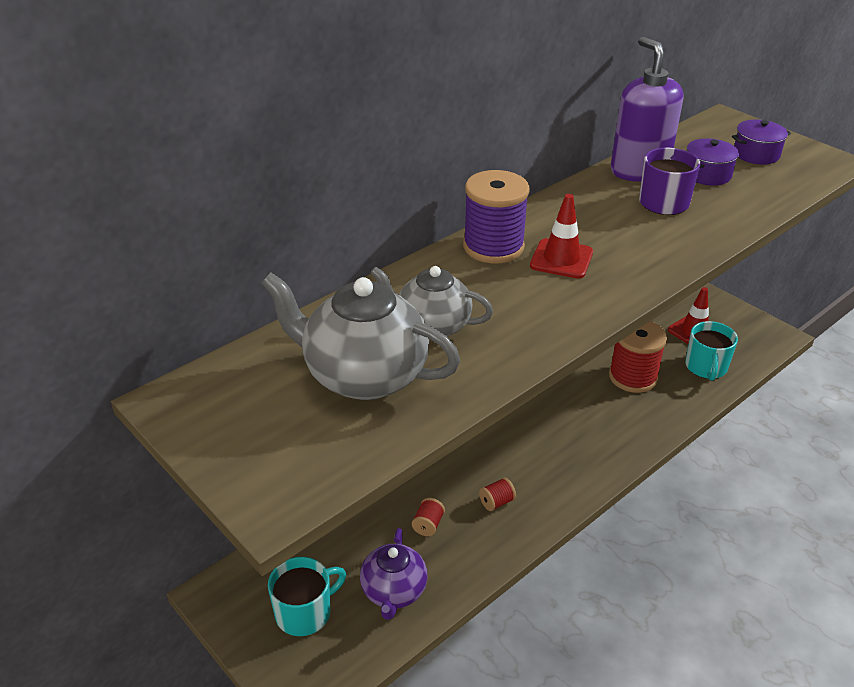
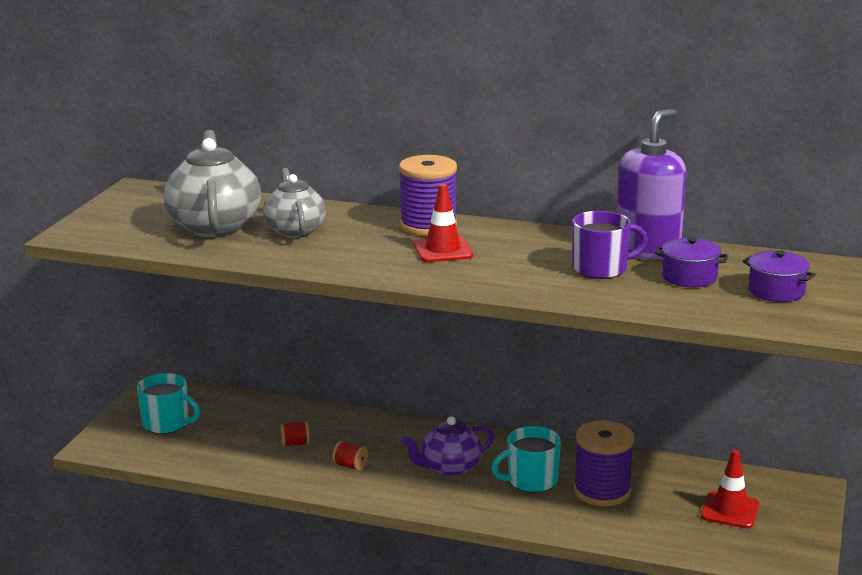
camera: 60 degrees right, 15 degrees down
(393, 592) = (214, 450): purple teapot -> purple teapot (449, 468)
(633, 377) = (602, 491): red spool -> purple spool
(706, 367) = (674, 530): turquoise mug -> turquoise mug (531, 480)

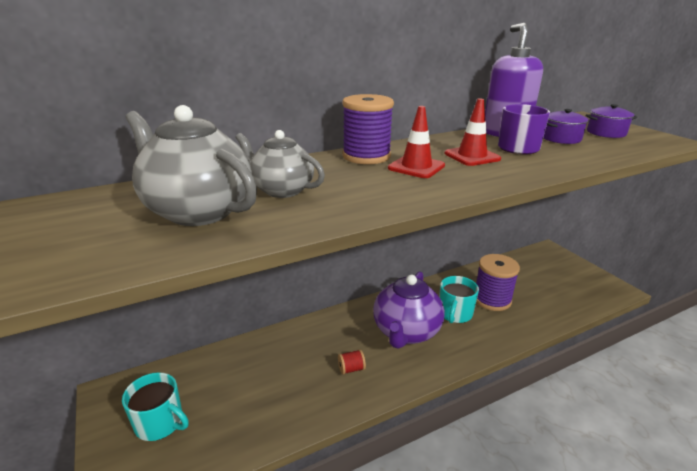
camera: 45 degrees left, 5 degrees up
(167, 423) = (160, 423): turquoise mug -> turquoise mug turned 45 degrees clockwise
(295, 444) = (290, 375): red spool -> none
(449, 468) = (406, 332): purple teapot -> purple teapot, size x1.55
(730, 510) = (549, 277): red traffic cone -> red traffic cone (472, 156)

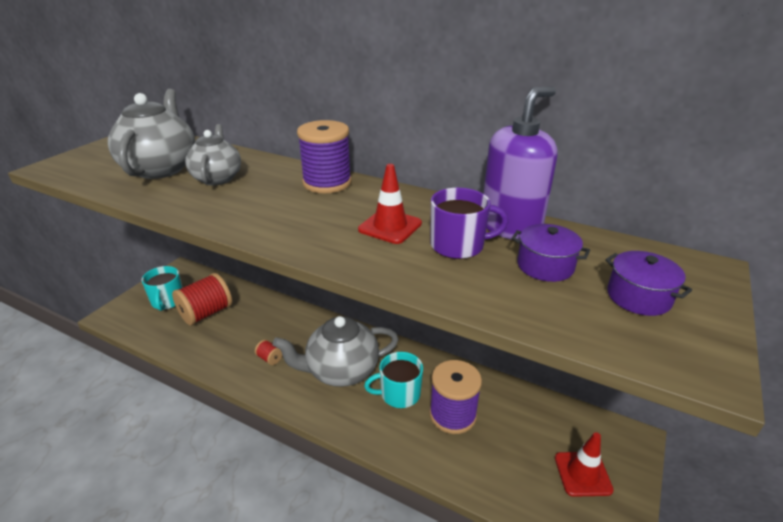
camera: 55 degrees right, 5 degrees up
(227, 393) = (206, 313): none -> red spool
(406, 332) = (341, 371): purple teapot -> grey teapot
(416, 167) = (323, 209): red traffic cone -> red traffic cone (582, 474)

